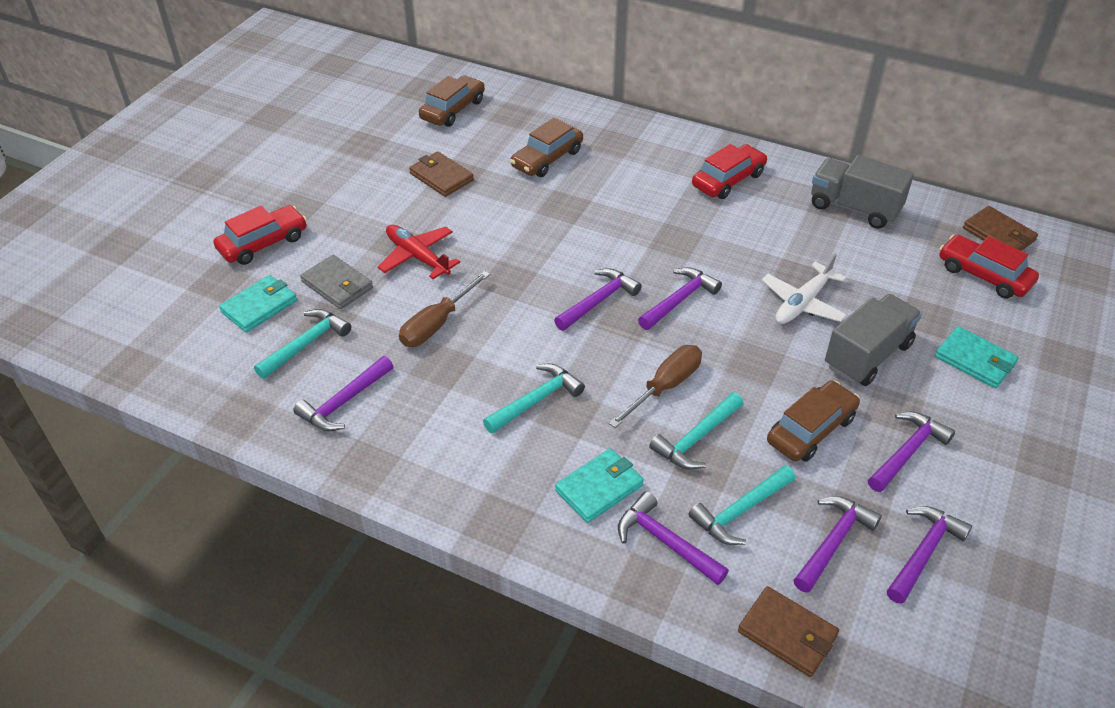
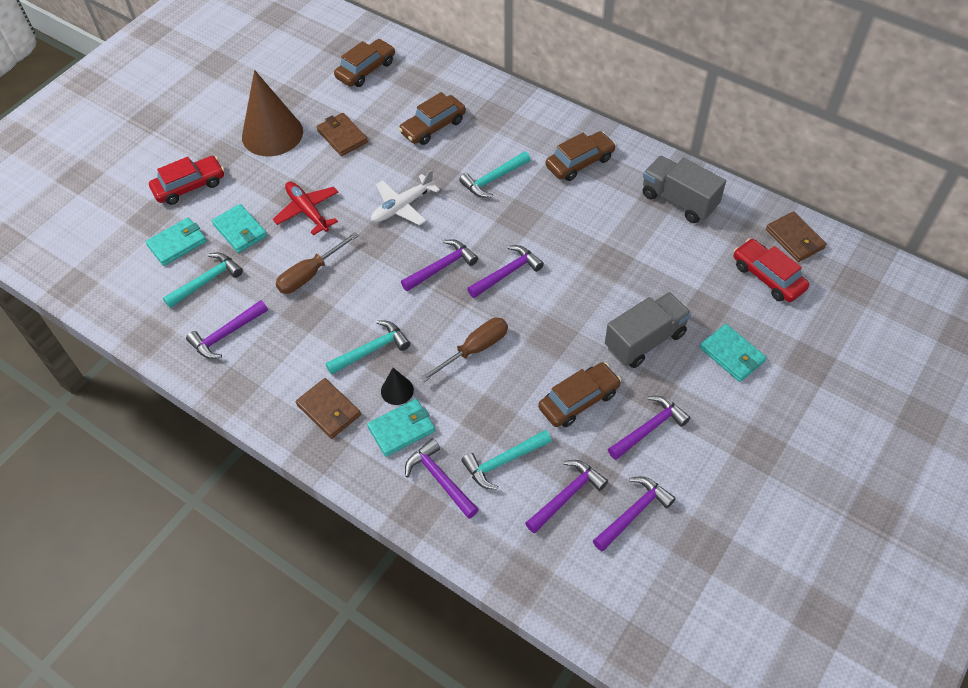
camera: 10 degrees right, 10 degrees up
(337, 285) = (240, 230): grey wallet -> turquoise wallet
(355, 181) = (272, 134): none -> brown cone
(581, 443) = (397, 390): none -> black cone
(696, 439) = (487, 397): turquoise hammer -> turquoise hammer (493, 179)
(728, 180) = (580, 162): red car -> brown car
(787, 634) = (510, 562): brown wallet -> brown wallet (329, 410)
(803, 303) = (607, 287): white plane -> white plane (402, 206)

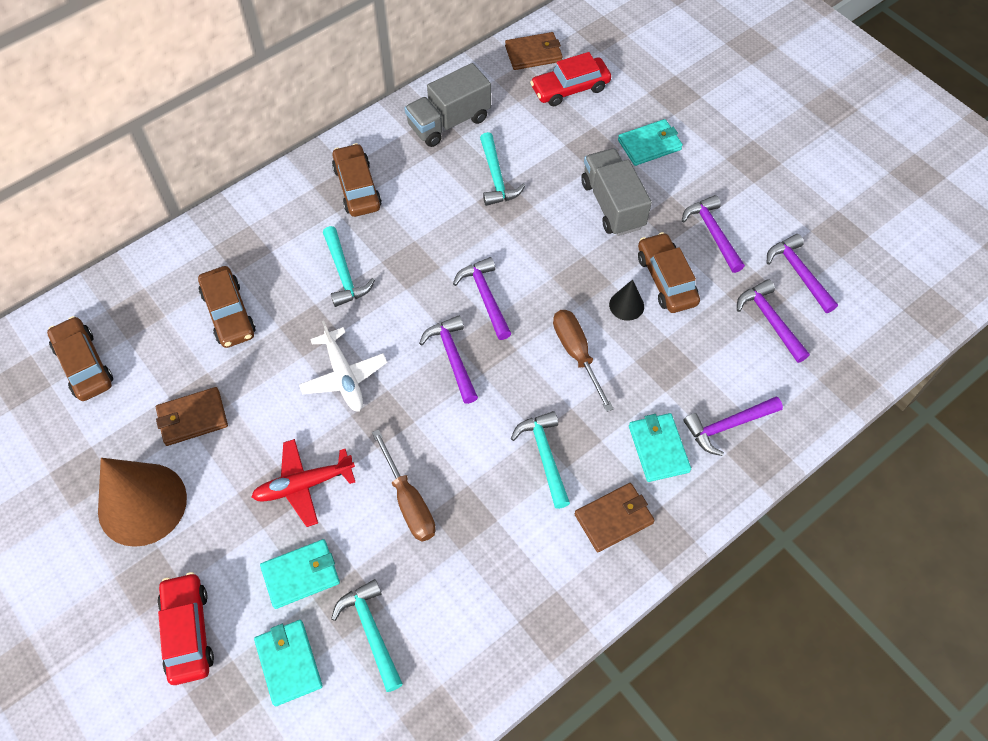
camera: 75 degrees left, 5 degrees up
(226, 335) = (468, 619): purple hammer -> none
(397, 390) = (607, 442): black cone -> black cone (626, 305)
(503, 462) = (721, 364): turquoise hammer -> turquoise hammer (496, 177)

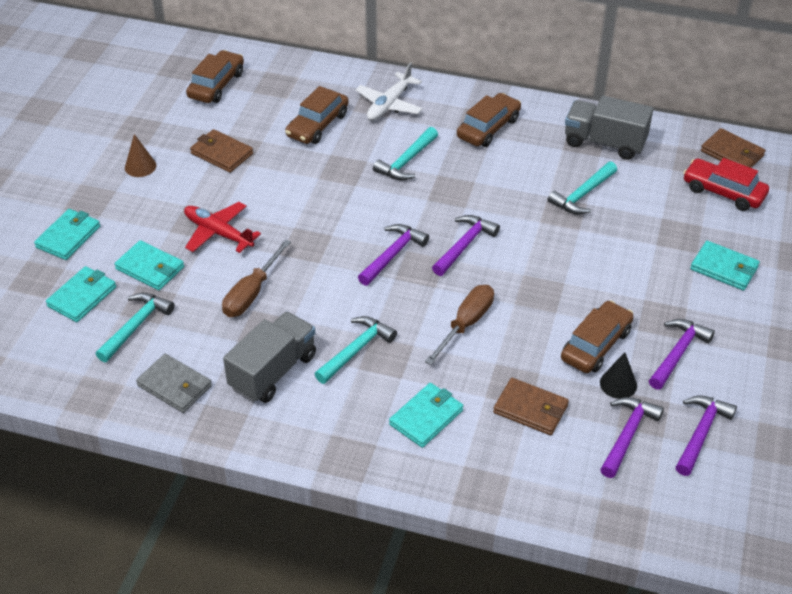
camera: 55 degrees right, 15 degrees down
(142, 504) = (140, 166): brown cone -> brown cone, size x0.45
(188, 631) = (68, 237): red car -> turquoise wallet
(344, 376) = (322, 207): white plane -> white plane (389, 104)
(477, 637) = (174, 386): none -> grey wallet
(612, 205) = (634, 275): grey truck -> grey truck (273, 371)
(614, 518) = (338, 419): brown wallet -> brown wallet (530, 409)
(626, 305) = (543, 332): black cone -> black cone (618, 384)
(727, 426) = (490, 454): purple hammer -> none

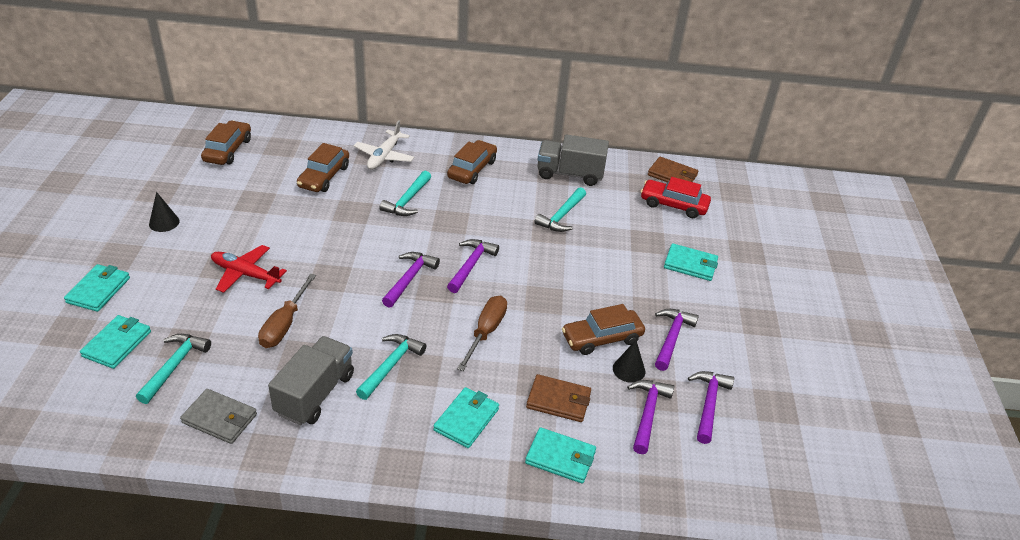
camera: 15 degrees left, 5 degrees down
(140, 166) = (164, 222): brown cone -> black cone
(150, 268) = (183, 311): turquoise wallet -> turquoise wallet (560, 458)
(221, 153) = (240, 206): brown wallet -> none
(596, 345) = (602, 338): brown car -> brown car turned 135 degrees counterclockwise

